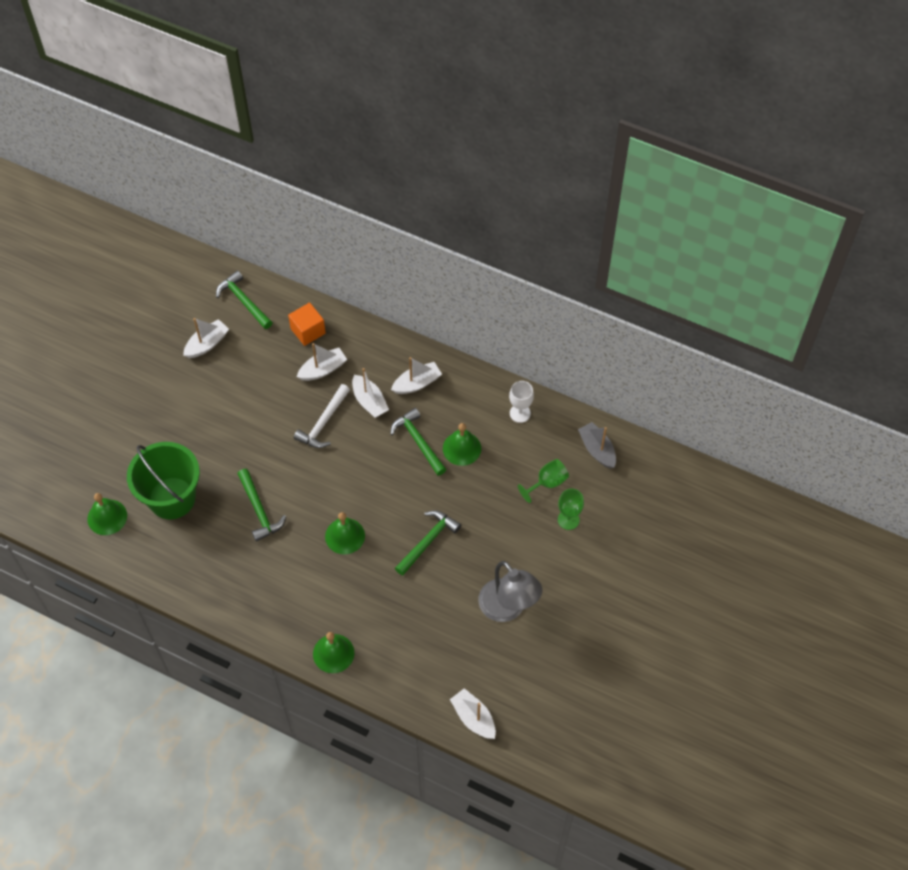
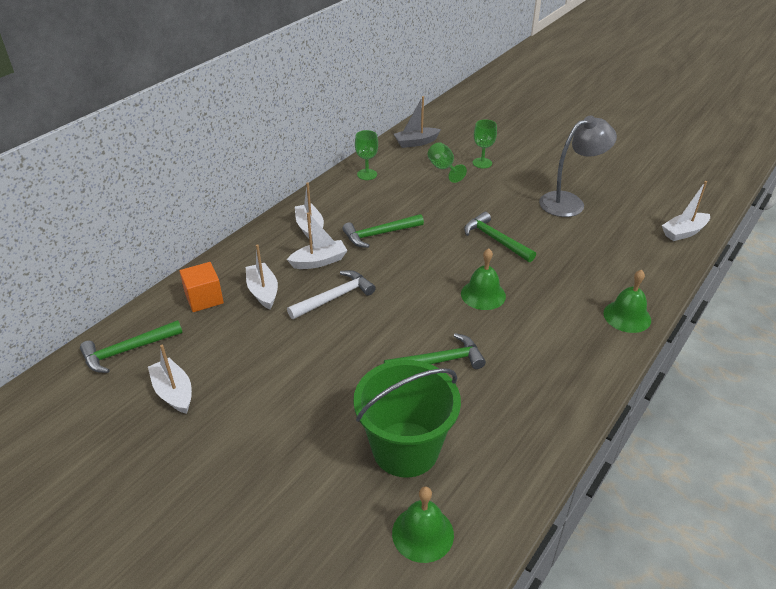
camera: 80 degrees left, 20 degrees down
(323, 423) = (334, 297): white hammer -> white hammer turned 75 degrees counterclockwise
(462, 448) = (395, 209): green bell -> none
(520, 413) = (367, 174): white goblet -> green goblet

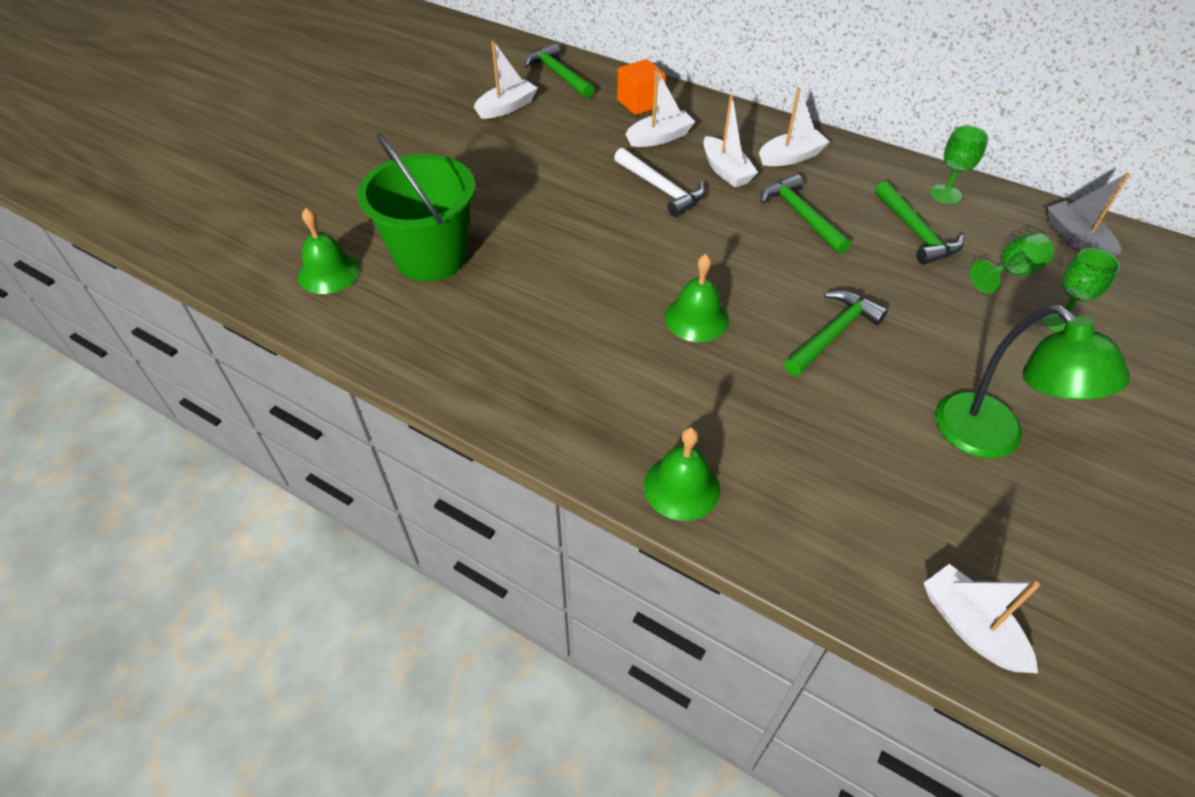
camera: 85 degrees right, 10 degrees up
(439, 361) = (562, 278): green hammer -> green hammer (916, 232)
(569, 202) = (991, 438): grey lamp -> green lamp

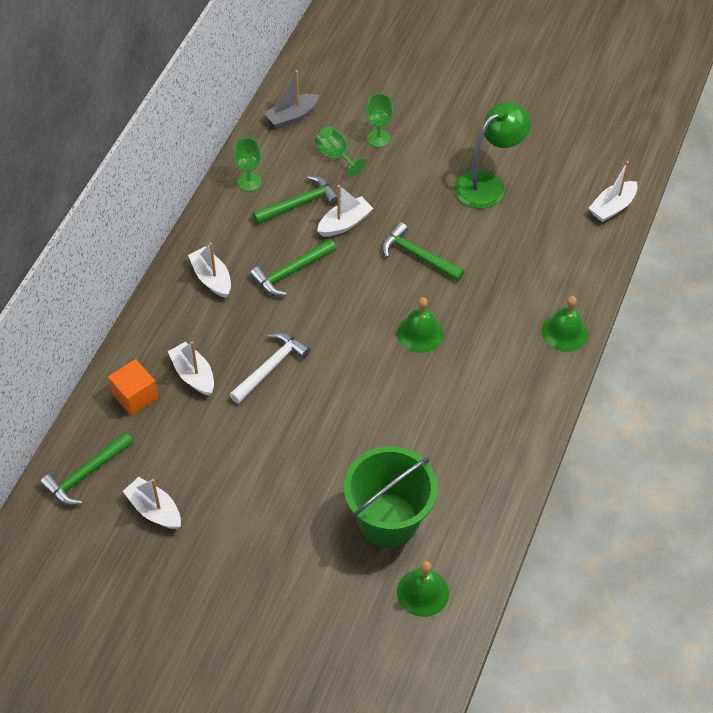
camera: 100 degrees left, 5 degrees up
(726, 171) = (238, 323): white boat -> white boat (344, 223)

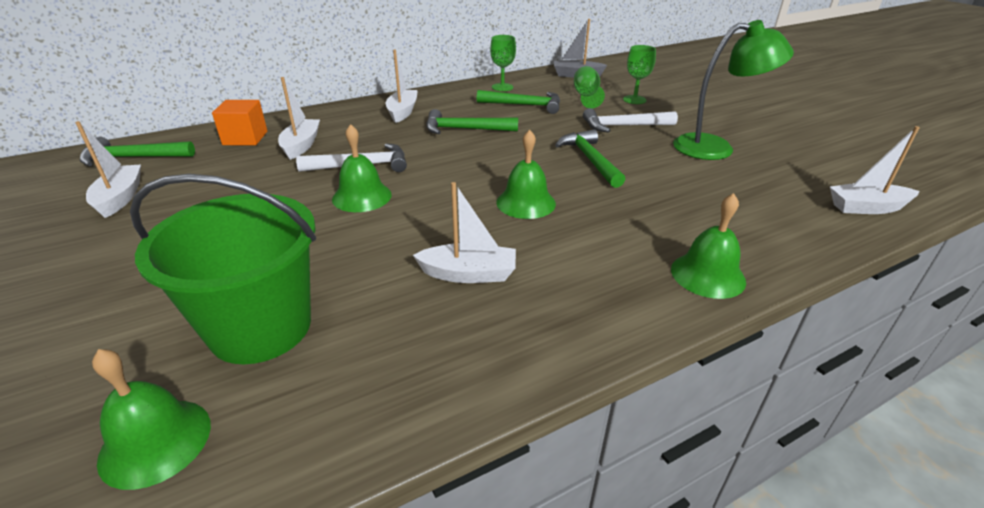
camera: 40 degrees right, 20 degrees down
(313, 397) = (362, 196): none -> green bell
(344, 223) = (547, 124): white boat -> white boat (469, 274)
(403, 191) = (623, 126): none -> white hammer

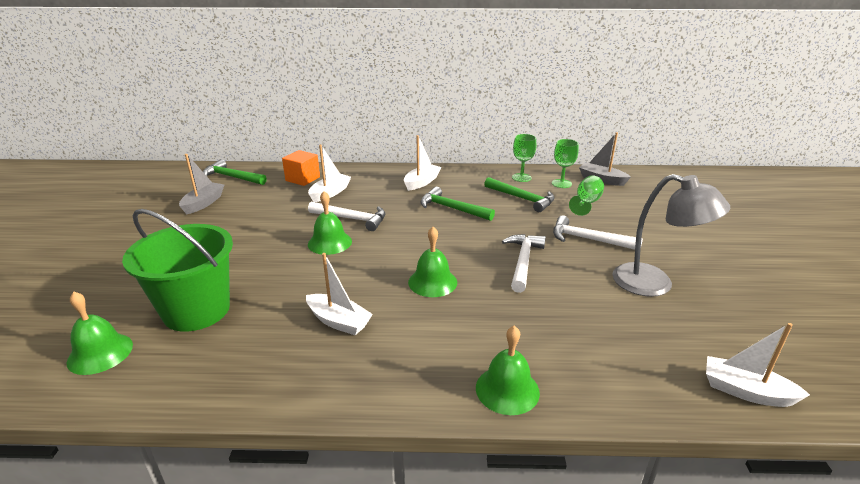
camera: 30 degrees right, 5 degrees down
(120, 198) = (203, 203): white boat -> grey boat
(590, 160) = (523, 262): green hammer -> white hammer
(634, 100) = (630, 216): green goblet -> green goblet (561, 183)
(715, 148) = (655, 284): green lamp -> grey lamp

